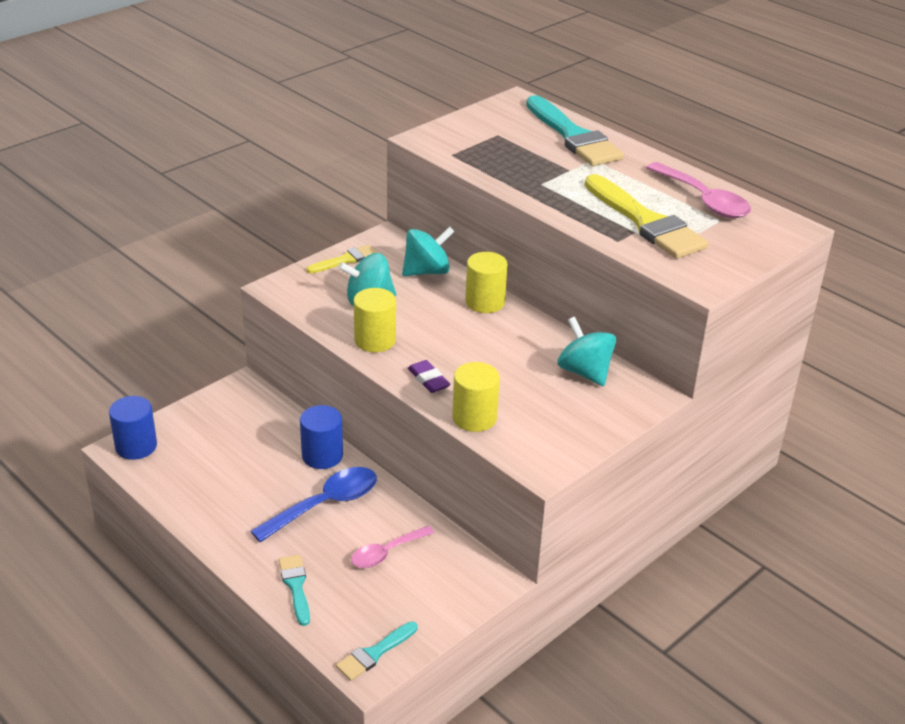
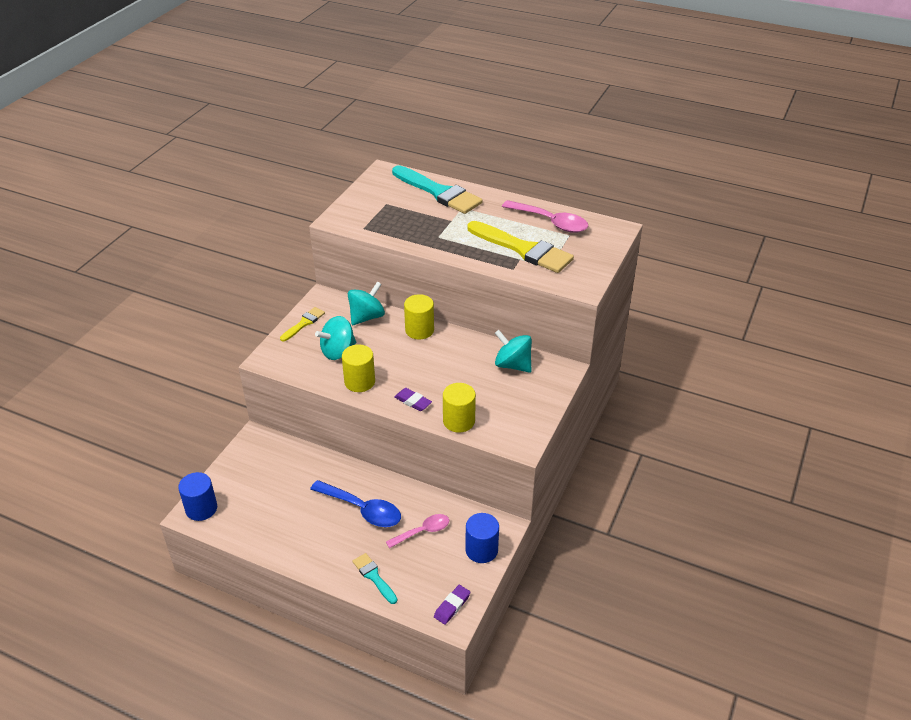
camera: 20 degrees left, 5 degrees up
(322, 456) = (341, 473): blue cylinder -> blue cylinder (481, 550)
(325, 504) = (362, 509): blue spoon -> blue spoon turned 90 degrees clockwise
(374, 653) = (452, 606): turquoise brush -> purple eraser
(386, 553) = (423, 531): pink spoon -> pink spoon turned 150 degrees counterclockwise

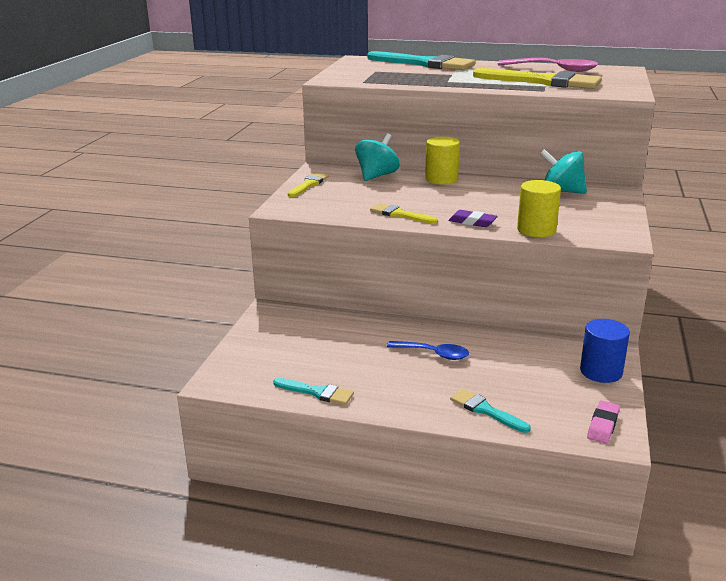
camera: 10 degrees left, 15 degrees down
(201, 508) = (228, 375): blue cylinder -> none
(259, 538) = (317, 392): none -> turquoise brush
(338, 351) = (360, 198): turquoise spinning top -> none
(359, 382) = (400, 214): yellow cylinder -> yellow brush
(362, 509) = (434, 354): blue spoon -> blue spoon, size x0.64
(423, 531) = (519, 364): pink spoon -> none
(452, 606) = (603, 425): purple eraser -> pink eraser

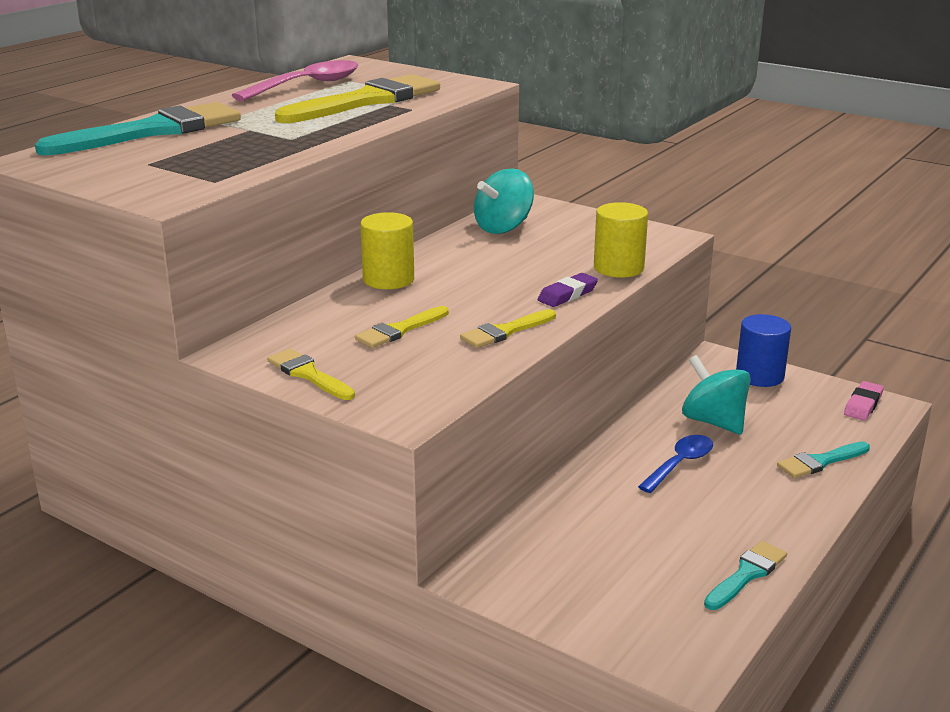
camera: 70 degrees left, 0 degrees up
(377, 176) = (325, 317): turquoise spinning top -> turquoise spinning top (713, 422)
(377, 192) = (400, 330): none -> yellow brush
(603, 425) = (863, 405): pink eraser -> pink eraser turned 75 degrees clockwise

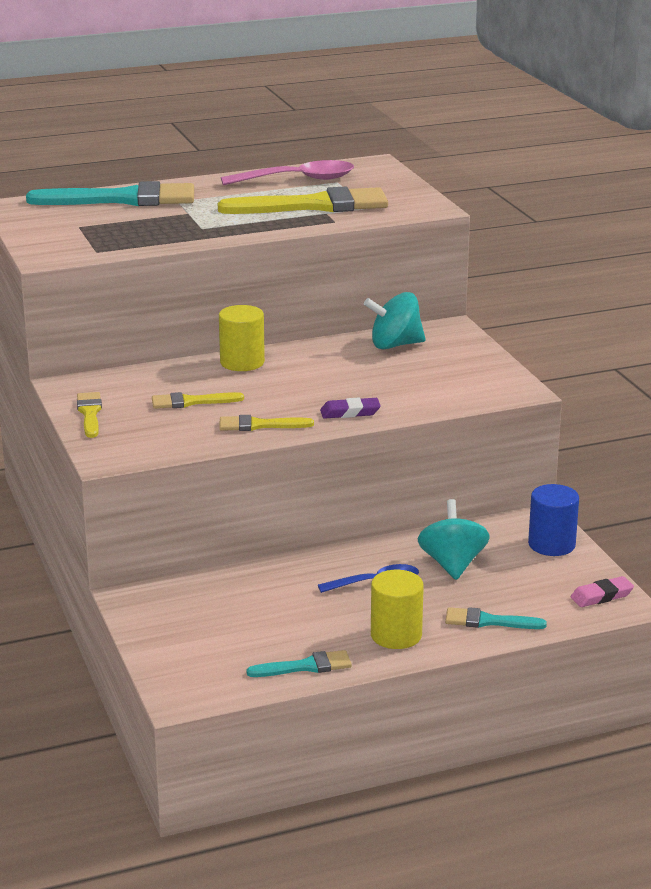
camera: 35 degrees right, 0 degrees up
(618, 268) = (426, 404): yellow cylinder -> yellow cylinder (396, 635)

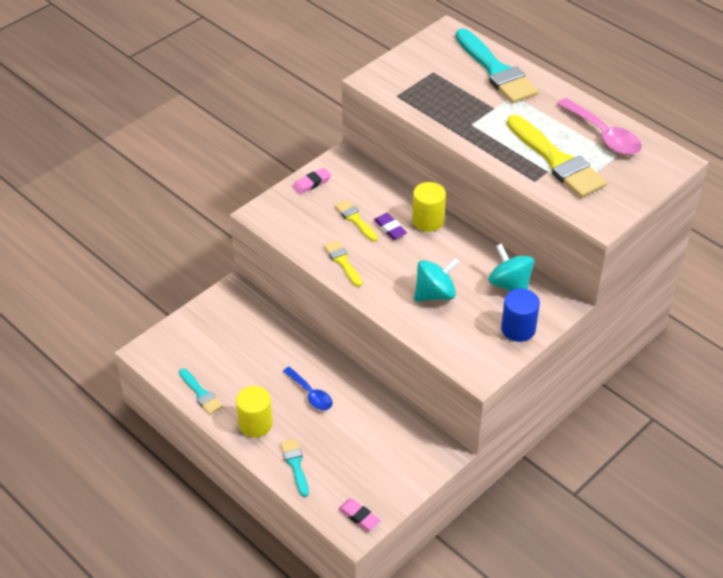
camera: 65 degrees right, 20 degrees up
(90, 413) = (312, 183): yellow brush -> pink eraser
(350, 412) = (387, 297): purple eraser -> purple eraser (390, 228)
(452, 564) = (355, 424): turquoise spinning top -> turquoise spinning top (435, 294)
(551, 544) = (412, 470): blue cylinder -> blue cylinder (518, 329)

